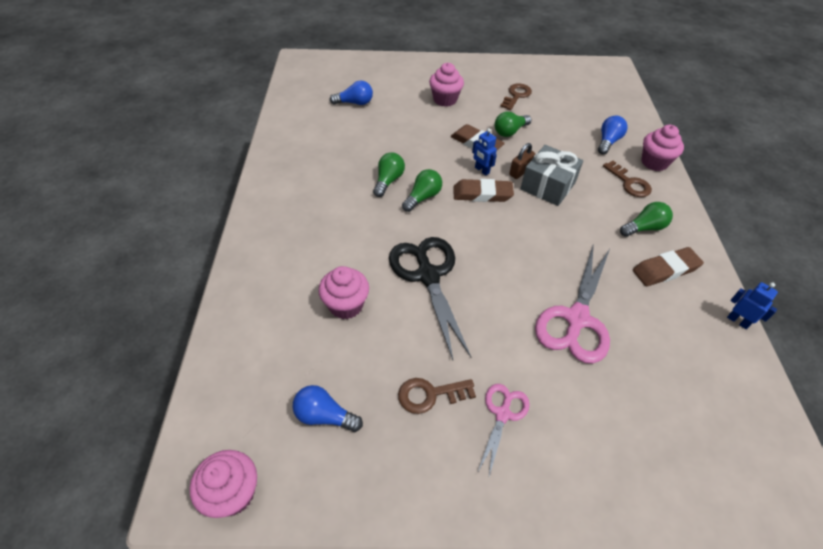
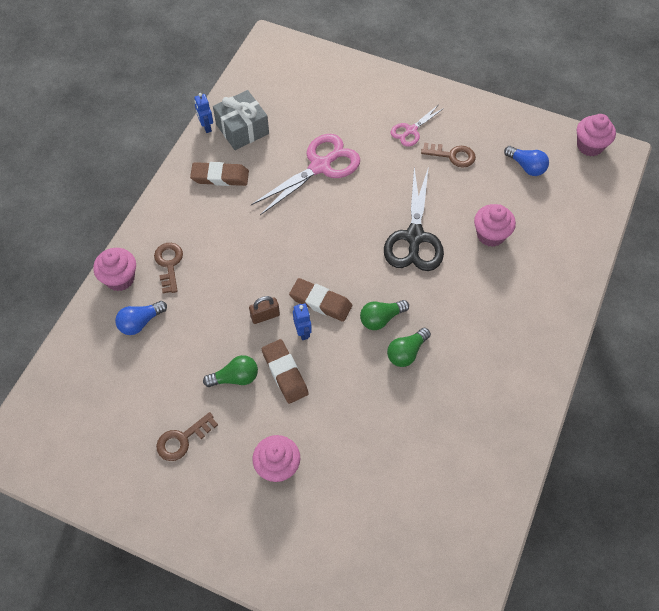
camera: 155 degrees left, 10 degrees up
(354, 103) = (397, 504): blue light bulb -> none
(548, 186) = (250, 289): grey gift -> grey gift (242, 129)
(644, 228) = (201, 215): green light bulb -> none

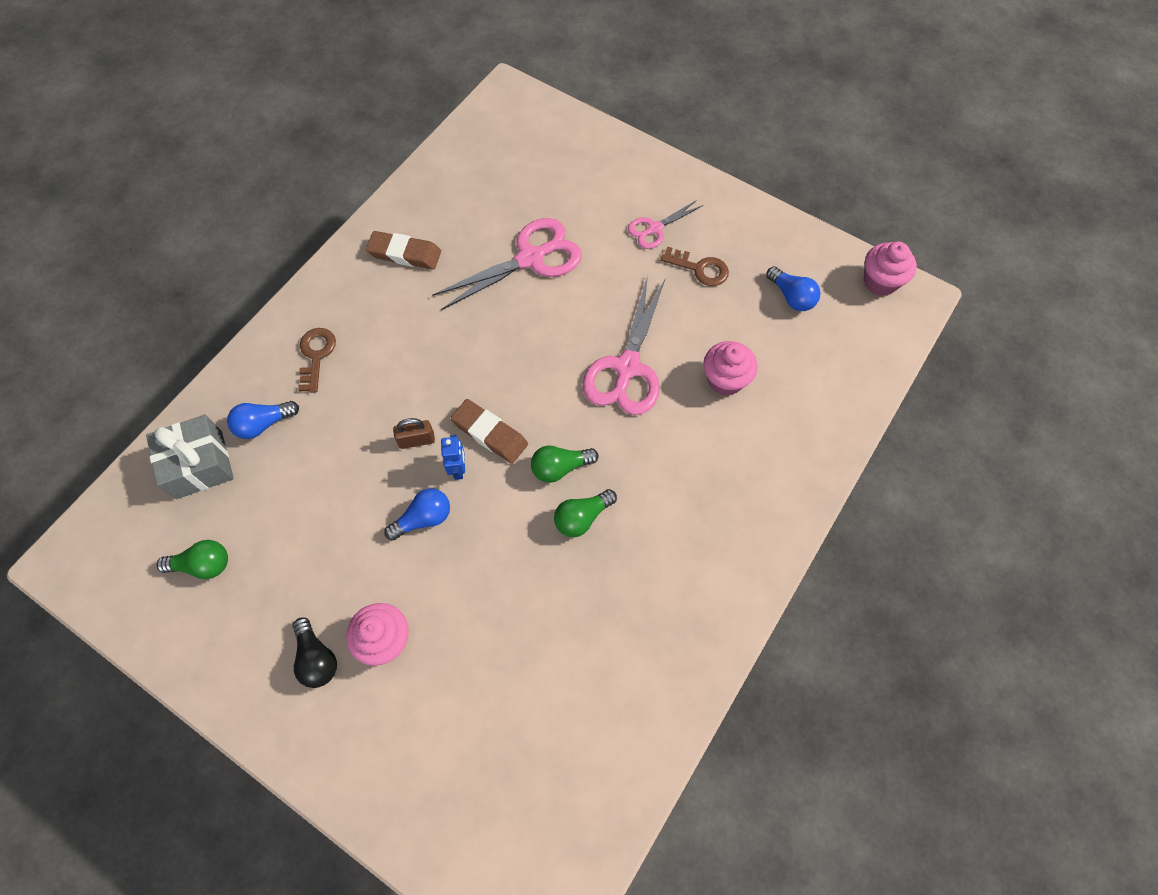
camera: 10 degrees right, 5 degrees up
(120, 278) = (253, 364): pink cupcake -> none
(182, 439) = (277, 583): brown key -> none
(206, 127) = (403, 188): blue robot -> none
(228, 489) = (317, 658): none -> black light bulb
(235, 378) = (361, 514): green light bulb -> green light bulb (203, 565)
(242, 129) = (446, 197): grey gift -> grey gift (199, 464)
(285, 373) = (423, 518): brown eraser -> blue light bulb
(414, 237) = (627, 368): black scissors -> pink scissors

